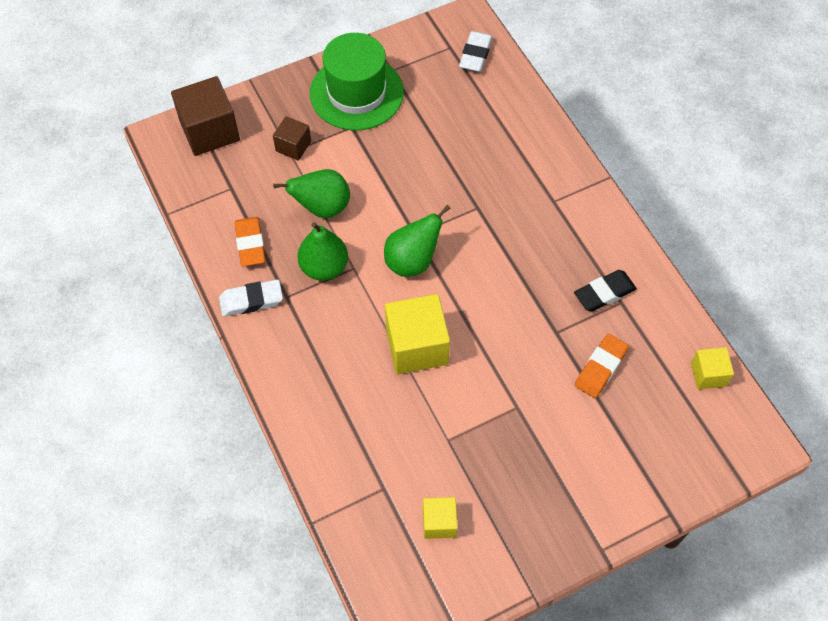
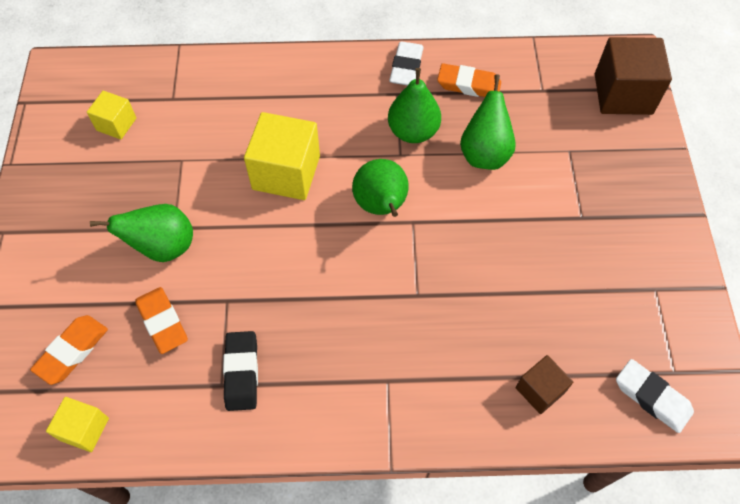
camera: 115 degrees right, 0 degrees up
(293, 146) = (575, 155): brown cube -> brown cube (540, 390)
(356, 93) = (631, 240): green hat -> none
(539, 404) = (163, 247): none -> green pear
(662, 420) = (72, 351): none -> orange eraser

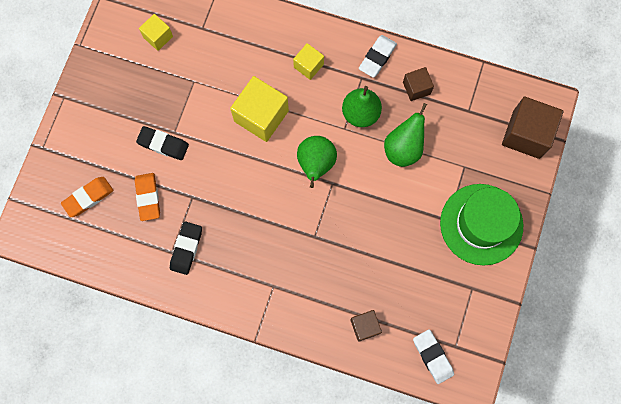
camera: 20 degrees right, 15 degrees up
(84, 429) = (83, 250): yellow cube -> yellow cube (308, 66)
(163, 247) = (163, 144): green pear -> black eraser
(468, 85) = (416, 88): orange eraser -> brown cube
(625, 208) = (481, 224): none -> green hat

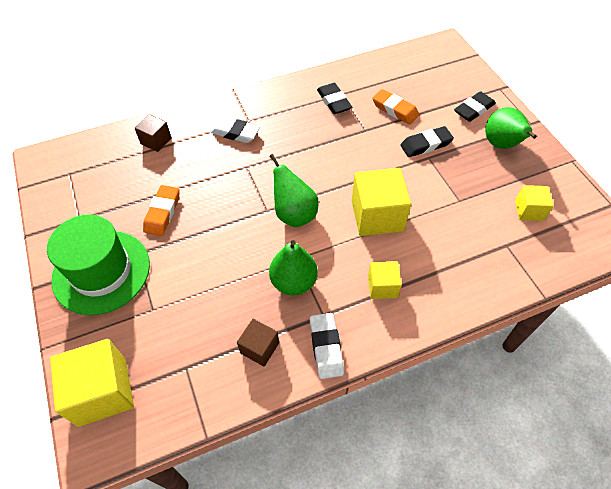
camera: 140 degrees right, 20 degrees down
(88, 197) = (433, 84): orange eraser -> orange eraser (162, 213)
(89, 145) = (473, 109): none -> black eraser
(403, 148) = (226, 282): green pear -> green pear (501, 145)
(432, 356) = (85, 156): white eraser -> white eraser (235, 133)
(526, 134) = (102, 391): brown cube -> yellow cube

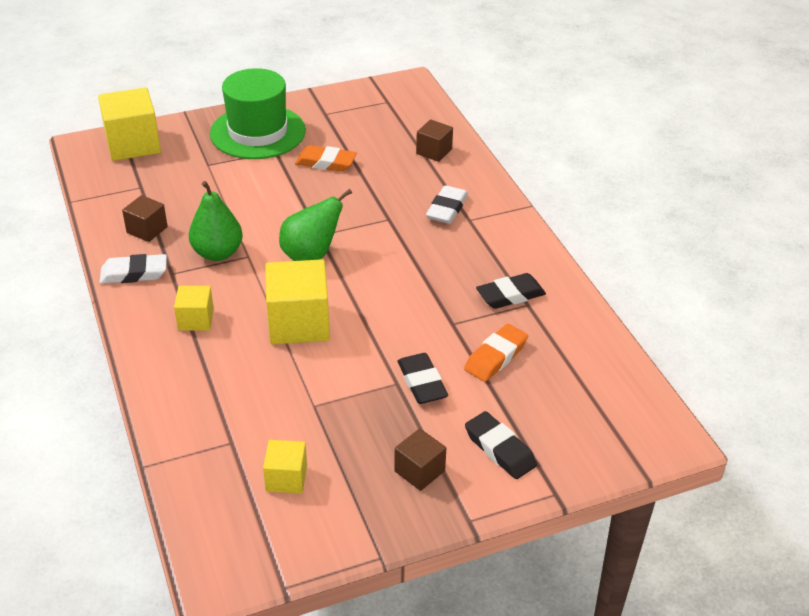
camera: 90 degrees right, 15 degrees down
(501, 145) = (419, 471): green pear -> brown cube

